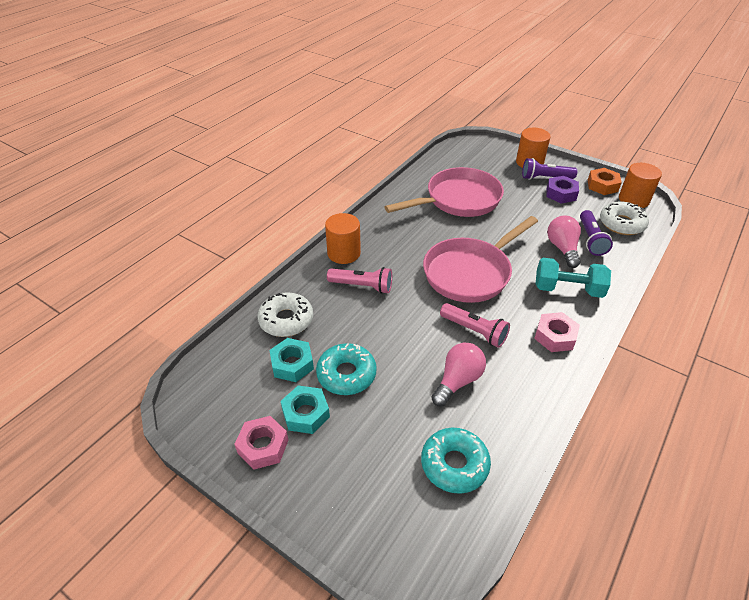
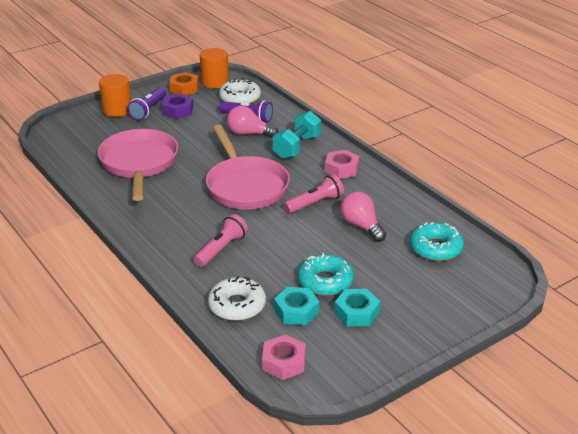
camera: 70 degrees left, 10 degrees down
(263, 446) = (380, 343): pink nut -> pink nut (284, 362)
(344, 253) = (165, 250): orange cylinder -> none

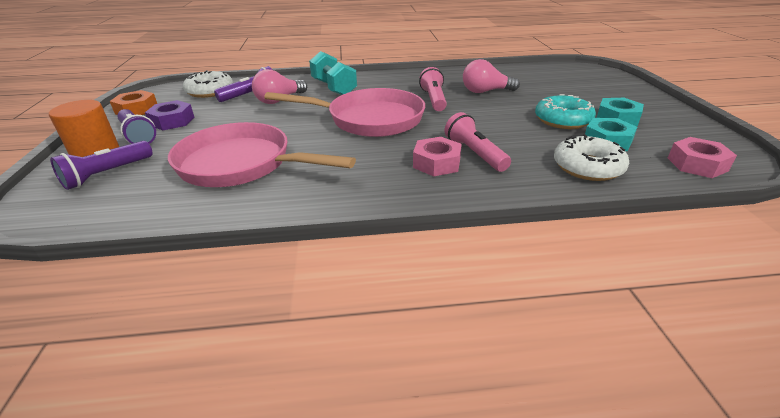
camera: 60 degrees left, 0 degrees up
(98, 127) = (107, 174): none -> purple flashlight
(215, 82) = (158, 95): orange cylinder -> none
(341, 169) = (392, 81): pink nut -> pink nut (436, 163)
(435, 248) = (536, 77): turquoise donut -> none

